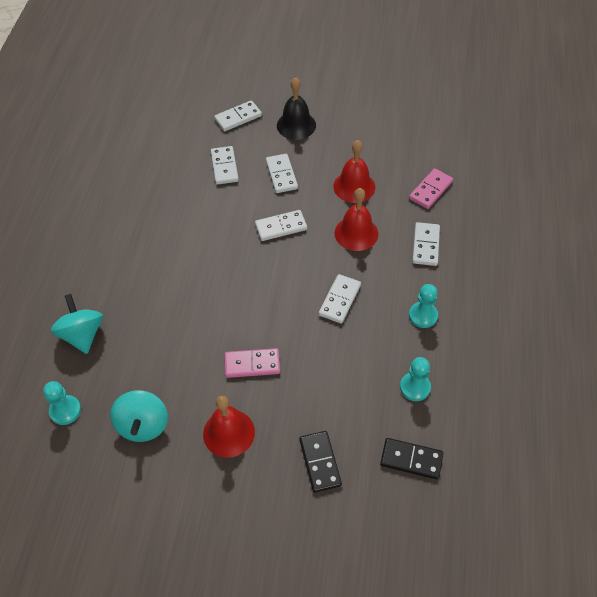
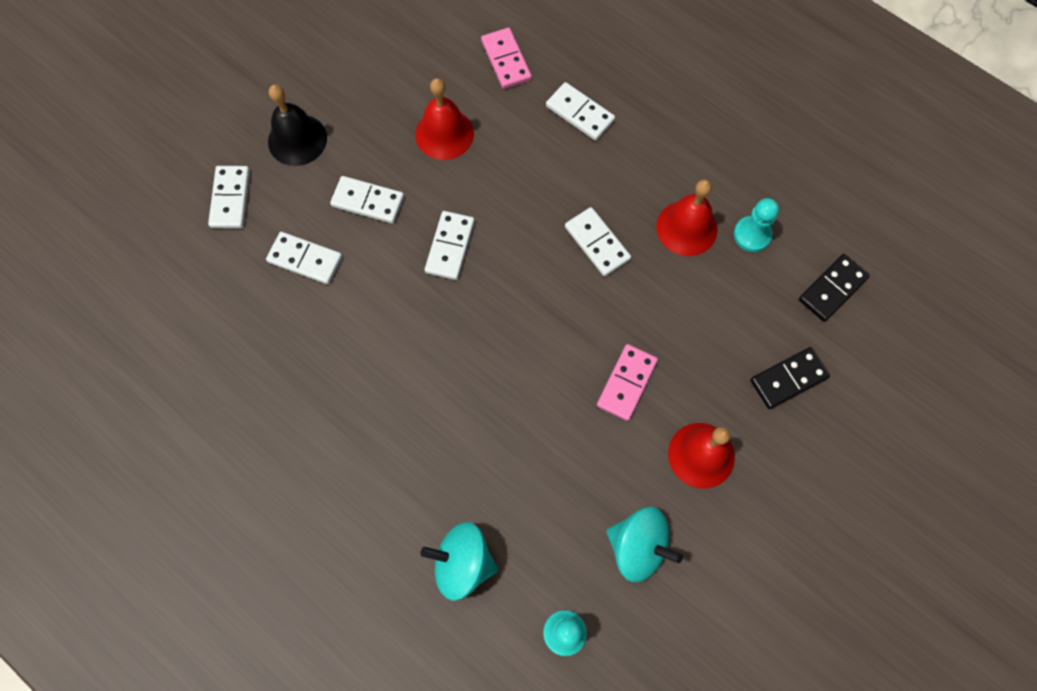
camera: 60 degrees left, 15 degrees up
(320, 462) = (788, 379): black domino -> black domino turned 45 degrees counterclockwise
(356, 233) = (515, 172): red bell -> red bell (687, 228)
(423, 315) = (669, 173): turquoise pawn -> none

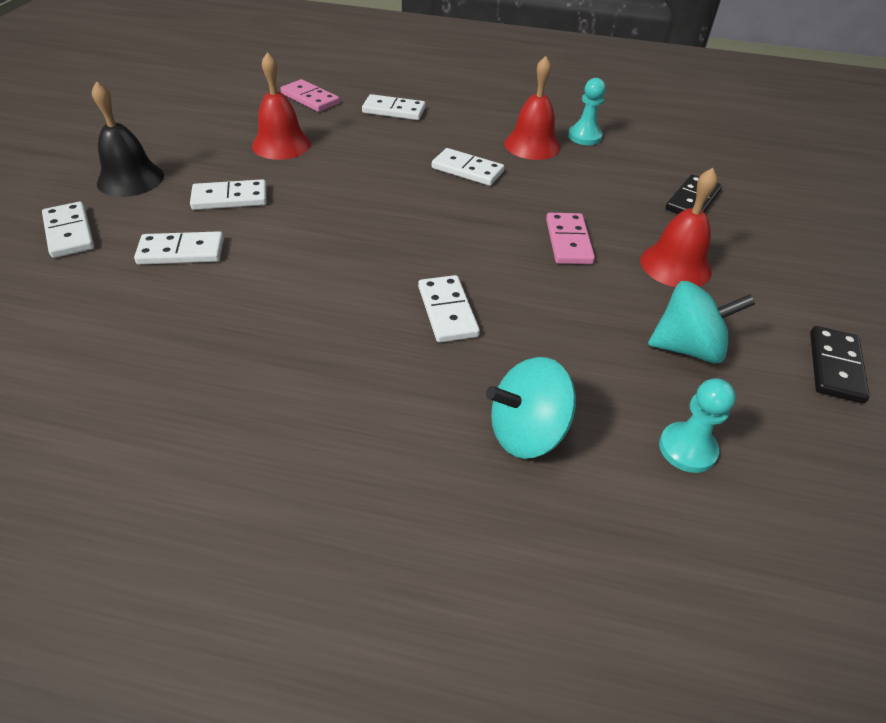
camera: 30 degrees left, 25 degrees down
(450, 246) = (333, 205): white domino -> white domino (447, 311)
(832, 289) = (670, 147): black domino -> black domino (835, 367)

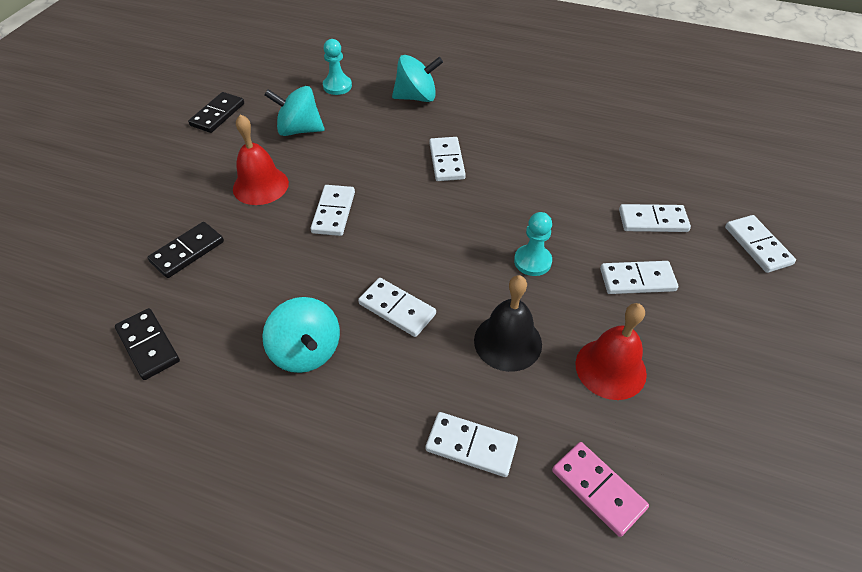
camera: 170 degrees left, 5 degrees up
(130, 179) = (750, 314): black bell -> black bell (507, 342)
(532, 145) = (306, 351): red bell -> turquoise spinning top
(568, 241) = (334, 212): pink domino -> white domino
(584, 137) = (232, 366): turquoise pawn -> turquoise pawn (532, 261)
(659, 144) = (148, 345): none -> black domino

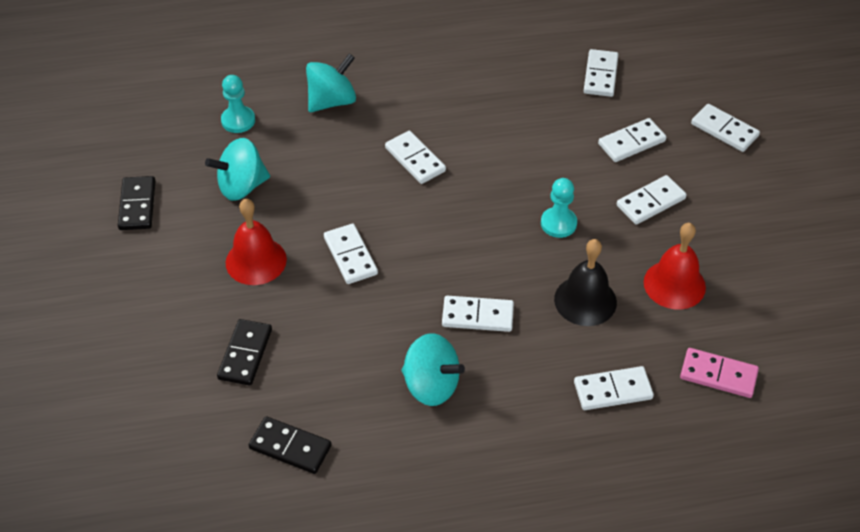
camera: 30 degrees left, 0 degrees up
(660, 156) = (600, 75): none -> white domino

